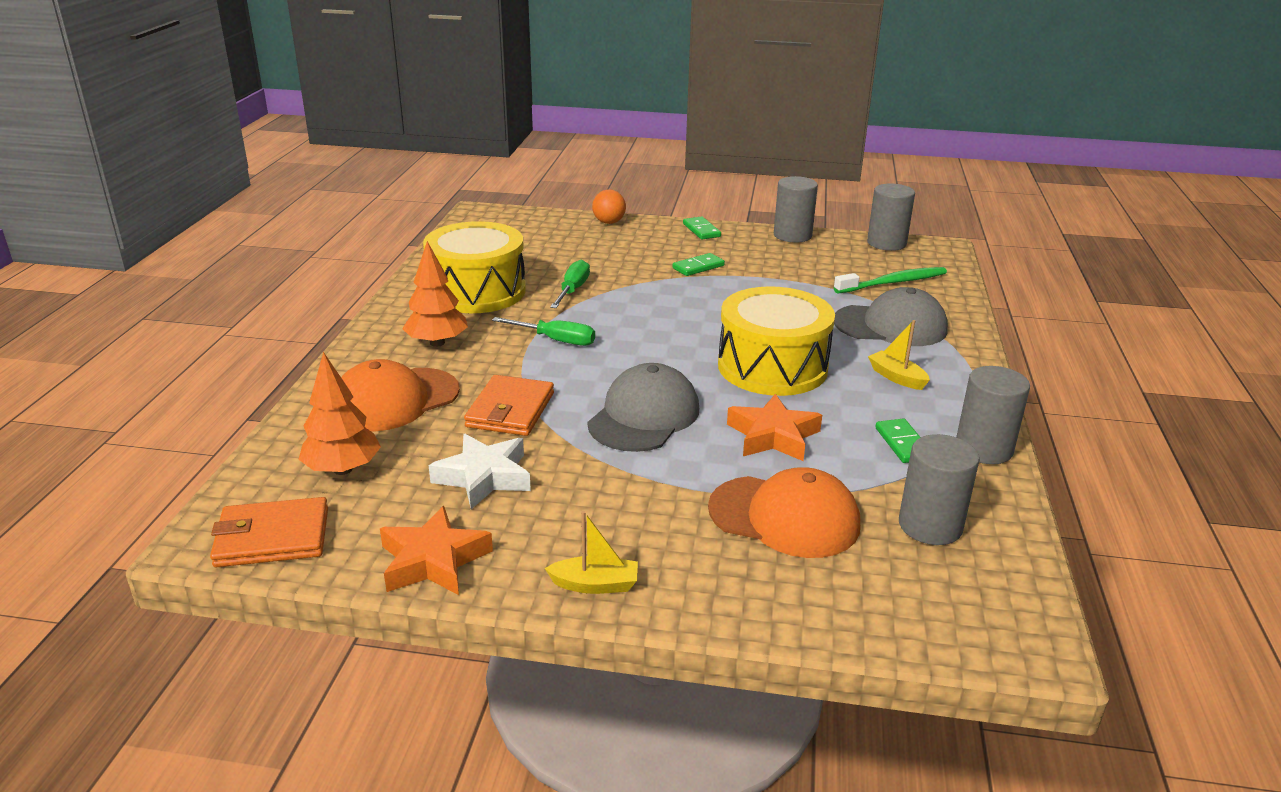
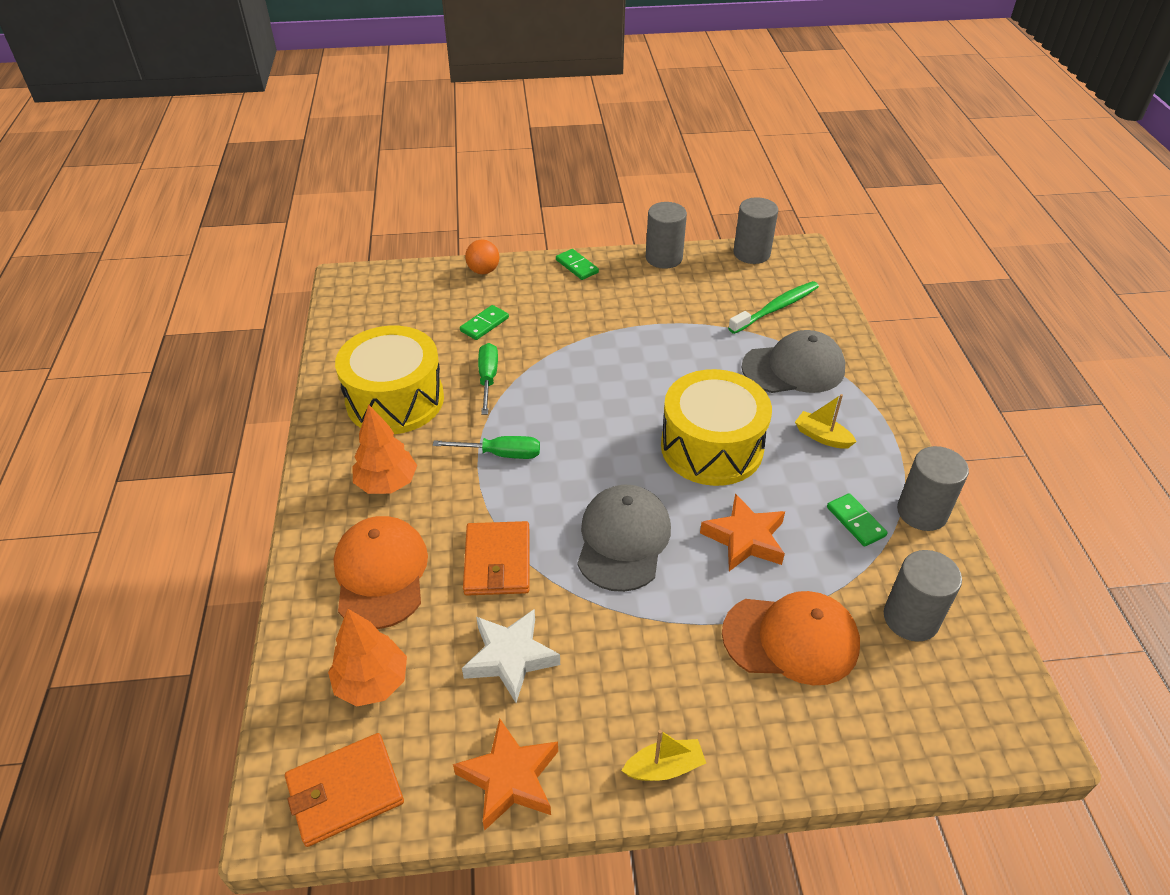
camera: 15 degrees left, 15 degrees up
(395, 400) = (381, 574): orange cap -> orange cap turned 135 degrees clockwise
(698, 267) = (594, 321): green domino -> green domino (484, 324)

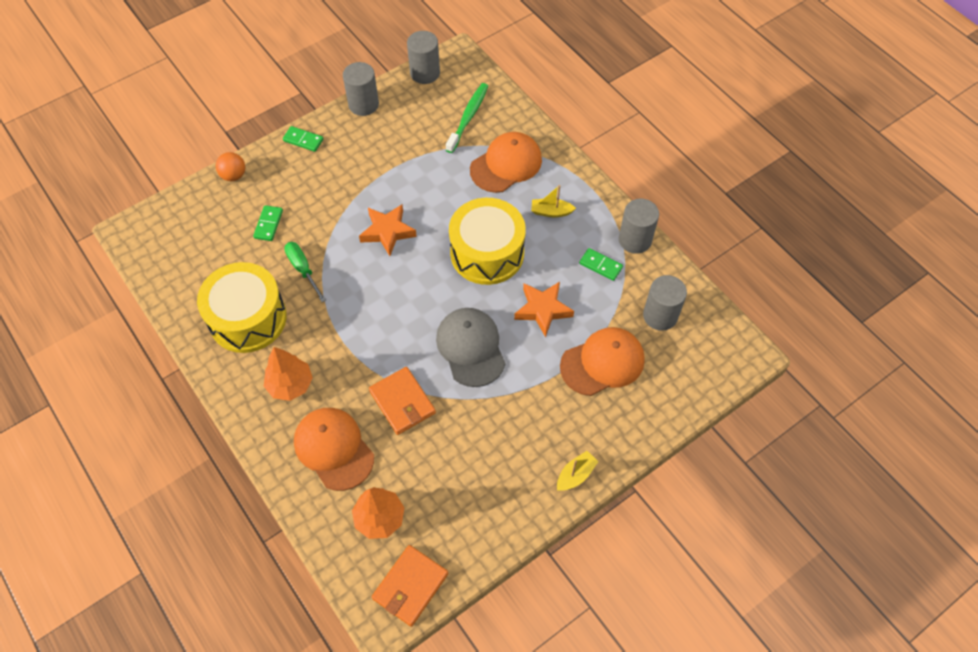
camera: 30 degrees left, 15 degrees up
(501, 454) = (353, 325): green screwdriver -> none
(510, 657) = (451, 459): white star -> none
(510, 778) = (497, 527): orange star -> orange star (387, 232)
(793, 368) = (506, 164): grey cap -> orange cap

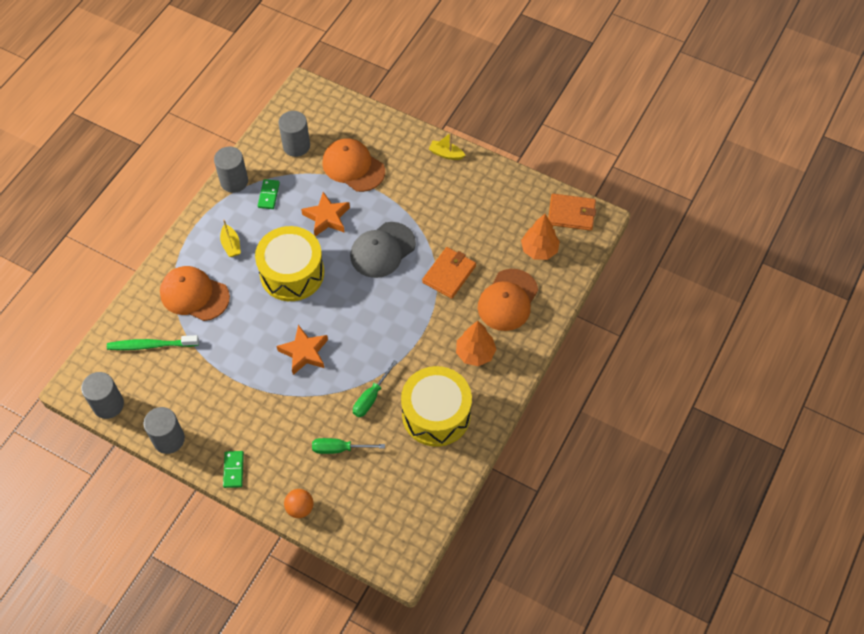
camera: 115 degrees left, 0 degrees up
(268, 224) = (339, 449): green domino -> green screwdriver

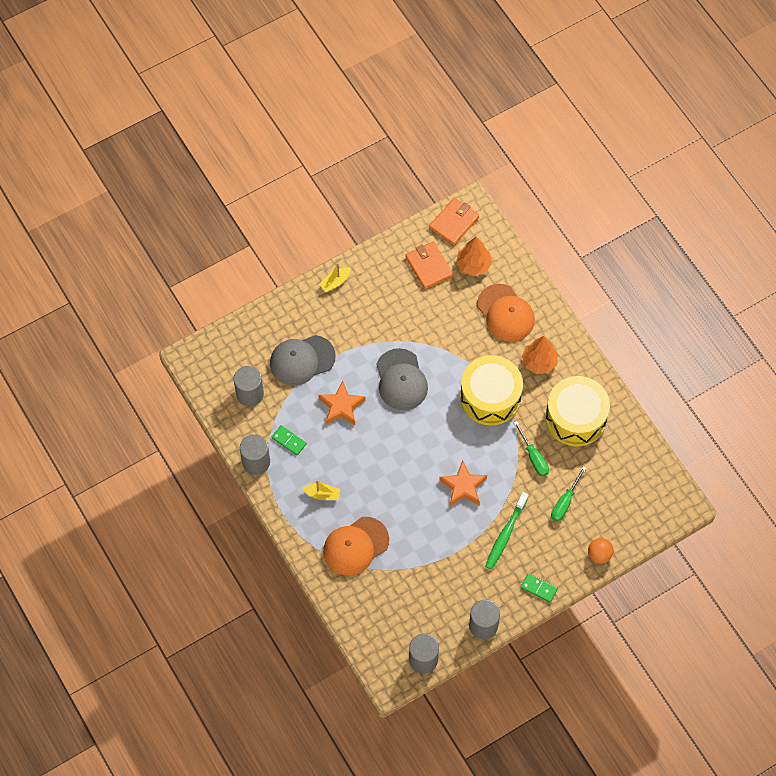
camera: 60 degrees left, 5 degrees up
(151, 345) = (385, 602): green toothbrush -> green toothbrush (505, 534)
(292, 273) = (381, 460): yellow drum -> yellow drum (490, 397)
(353, 167) = (302, 360): orange cap -> grey cap
(449, 274) = (455, 342): orange wallet -> orange wallet (429, 266)

